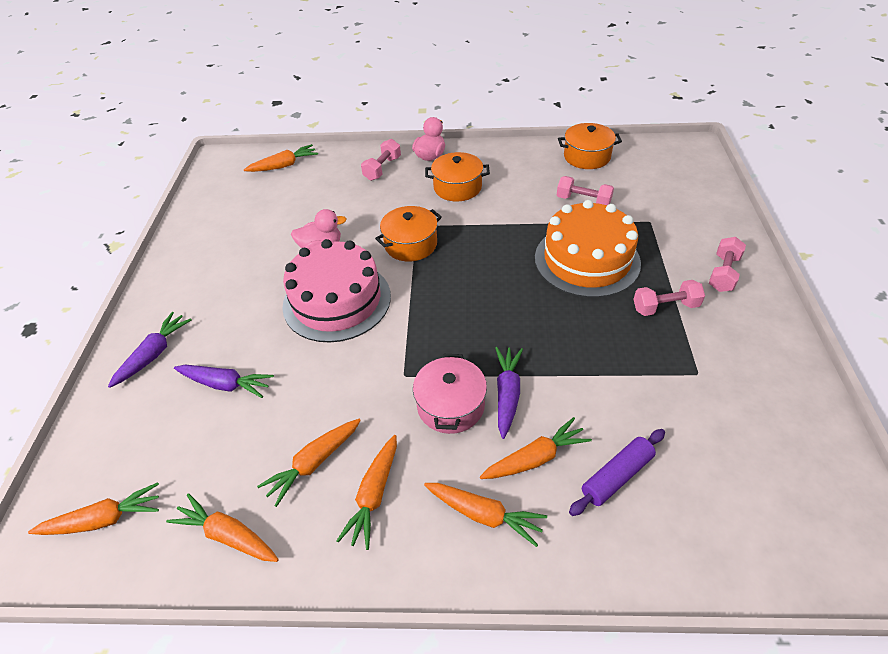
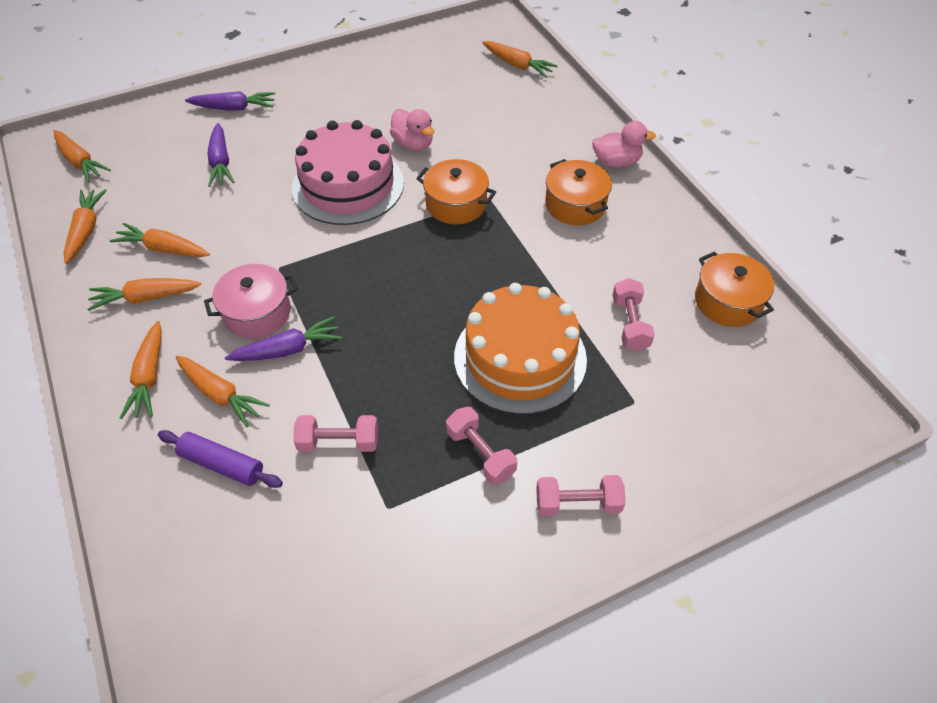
camera: 60 degrees right, 5 degrees up
(382, 168) = (565, 134): pink dumbbell -> pink dumbbell (338, 442)

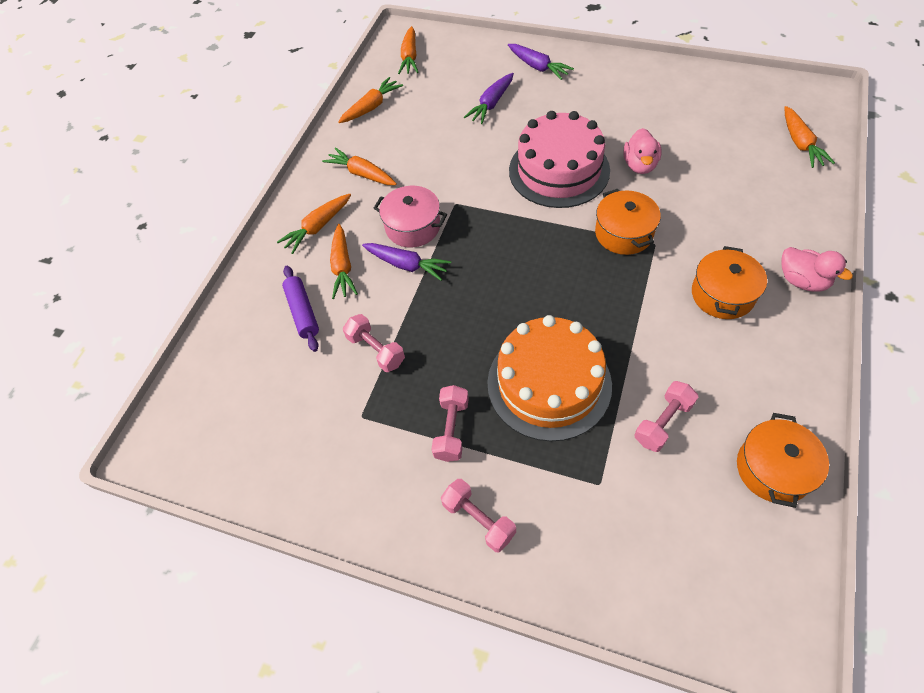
camera: 50 degrees right, 5 degrees up
(163, 249) = (401, 146): orange carrot -> none

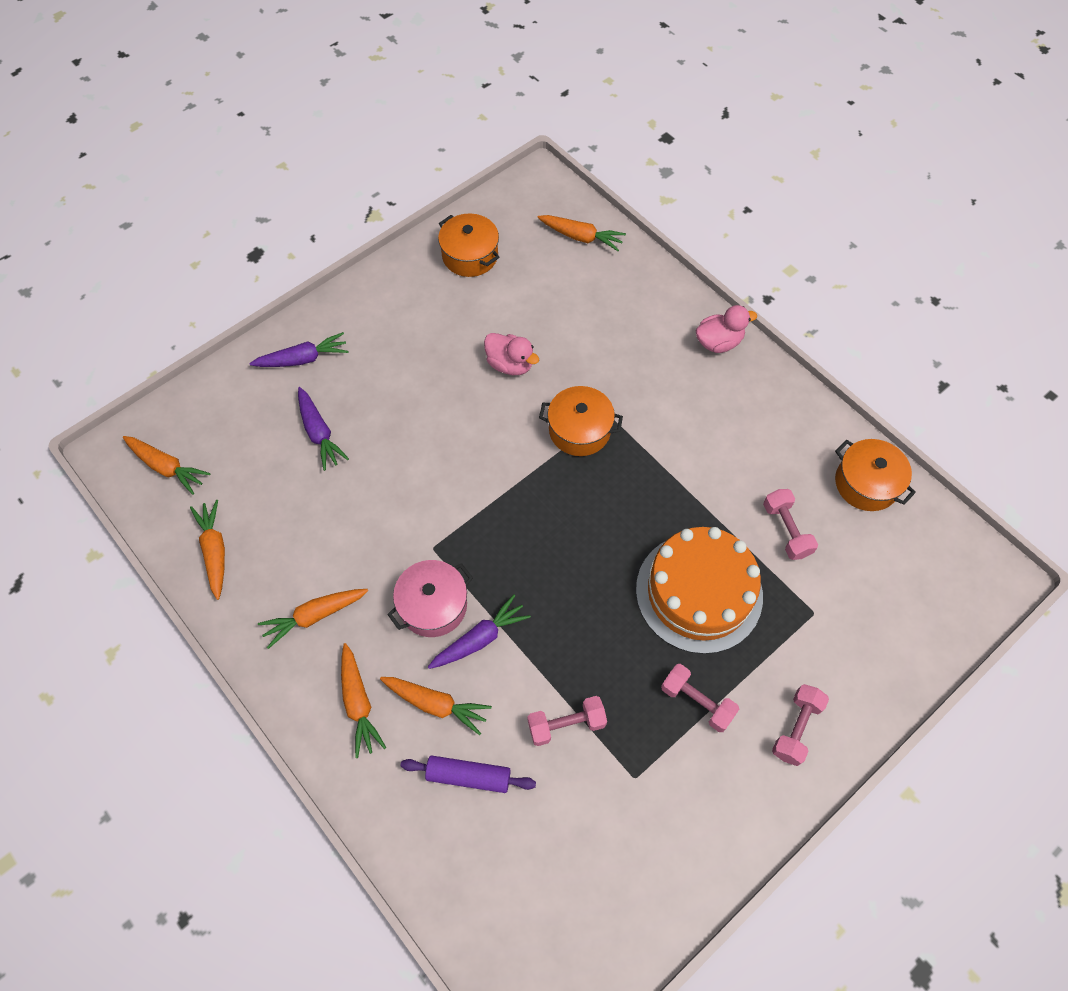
camera: 65 degrees left, 5 degrees up
(478, 519) = (796, 728): pink dumbbell -> pink dumbbell turned 45 degrees counterclockwise
(559, 170) = (463, 432): pink cake -> none
(722, 294) = (695, 404): orange pot -> orange pot (470, 256)

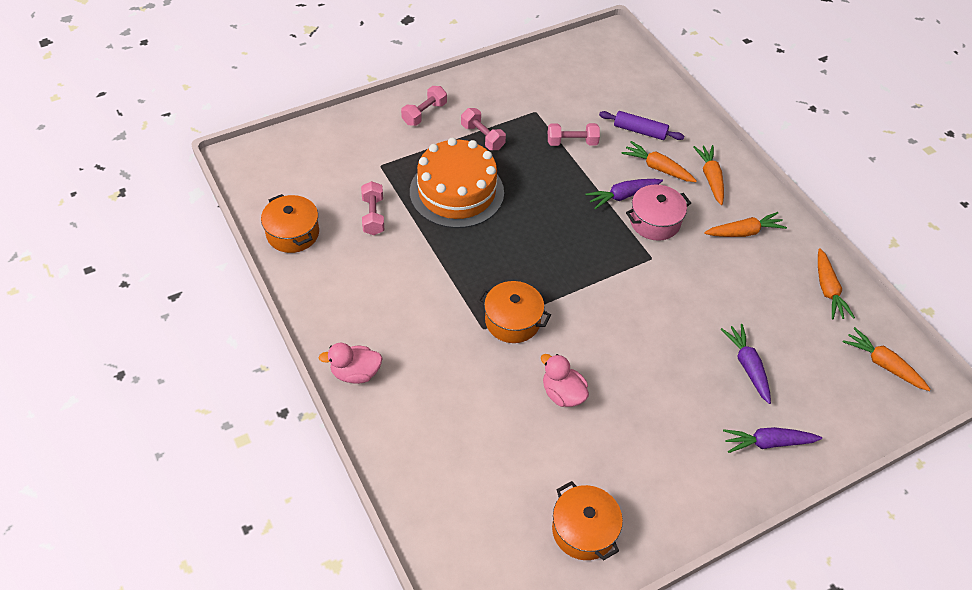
camera: 170 degrees left, 10 degrees down
(581, 237) = (452, 527): orange carrot -> none

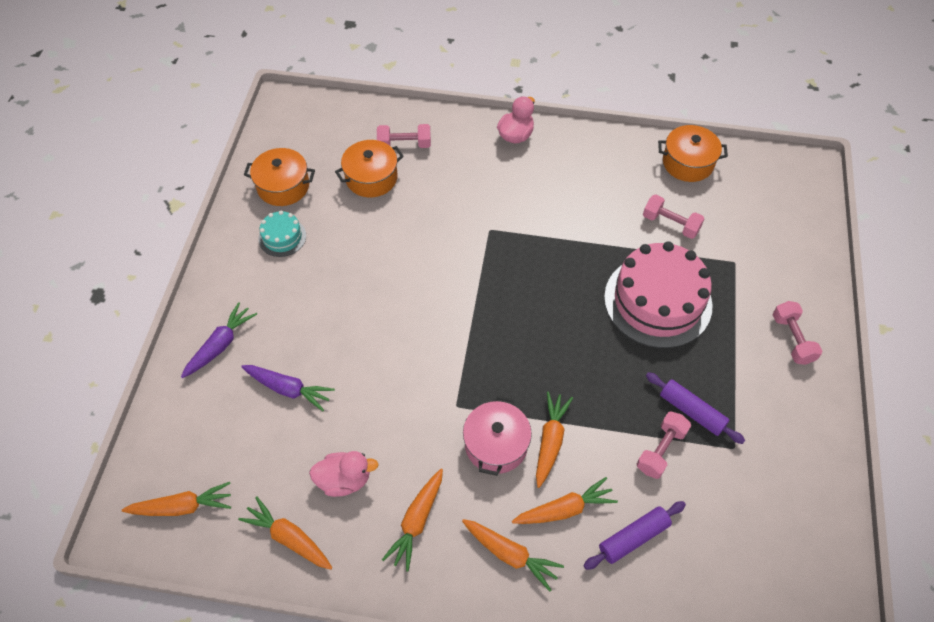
camera: 130 degrees right, 5 degrees up
(456, 192) = (657, 301): orange cake -> pink cake
(482, 137) = (723, 370): pink dumbbell -> pink dumbbell (404, 144)
(512, 321) = (480, 253): orange pot -> orange pot (371, 178)
(530, 139) = (691, 411): none -> purple rolling pin
(562, 394) = (388, 242): pink duck -> pink duck (344, 480)
(622, 196) = (550, 441): purple carrot -> orange carrot
(635, 482) = (282, 237): none -> turquoise cake

